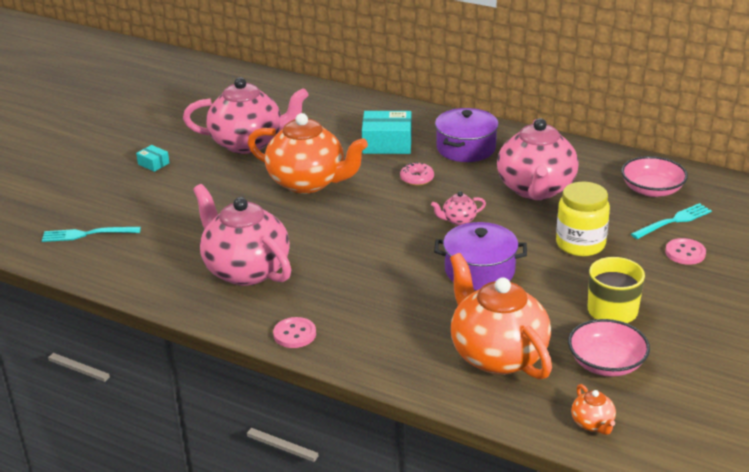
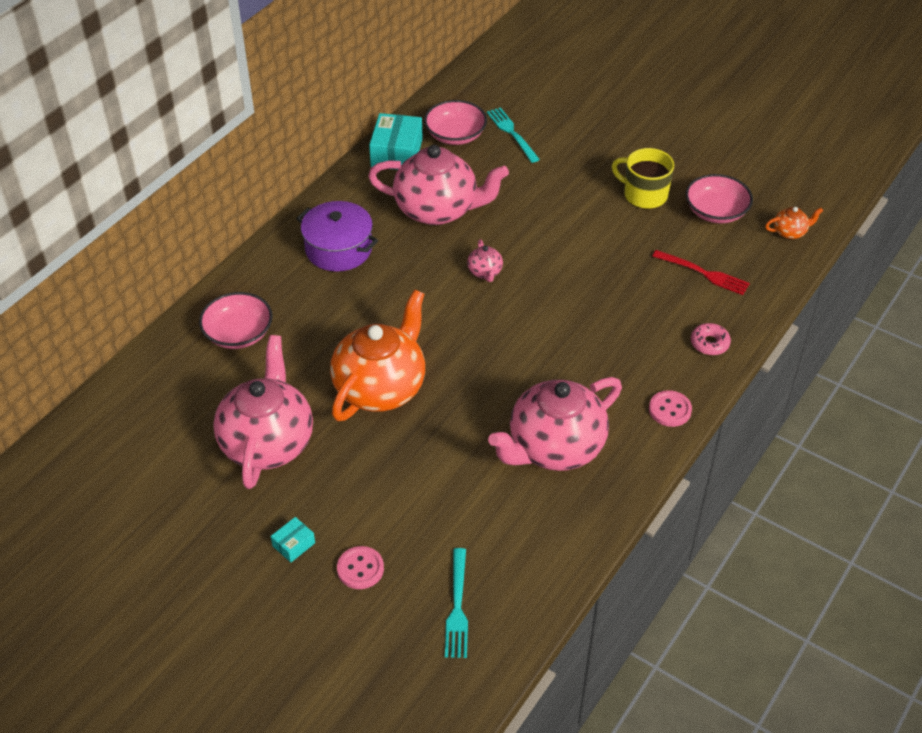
camera: 85 degrees left, 15 degrees up
(358, 119) = (238, 333): none -> pink bowl
(387, 144) = (308, 312): turquoise box -> turquoise box (396, 153)
(417, 179) = (395, 295): pink donut -> pink donut (709, 343)
(479, 271) = (576, 268): purple pot -> none
(497, 355) = (704, 273): orange teapot -> red fork
(580, 244) = (540, 196): yellow jar -> none
(685, 253) = (563, 137): pink button -> pink button (360, 569)

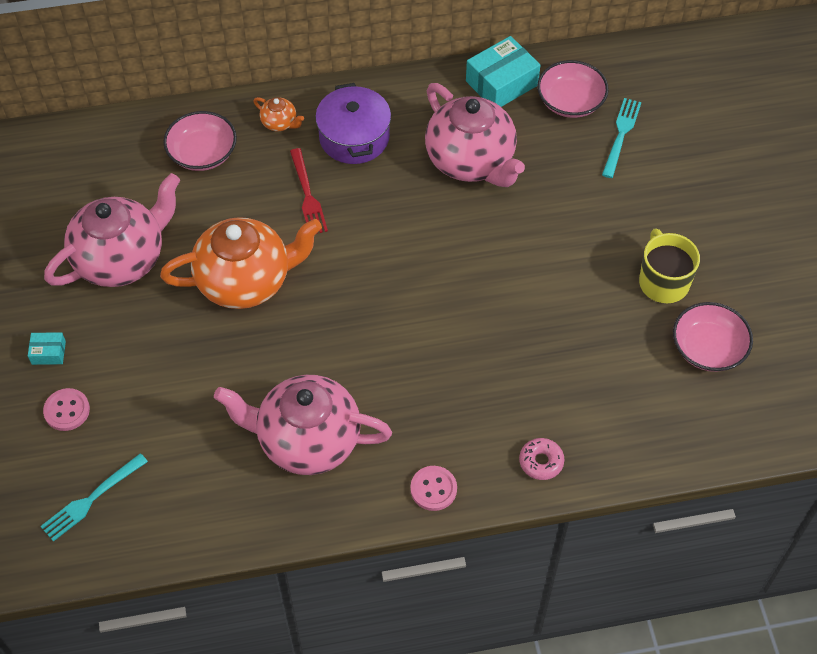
camera: 45 degrees right, 10 degrees up
(485, 272) = (439, 247): pink teapot -> none
(704, 273) = (620, 396): red fork -> red fork (308, 195)
(790, 232) = (751, 422): orange teapot -> orange teapot (279, 123)

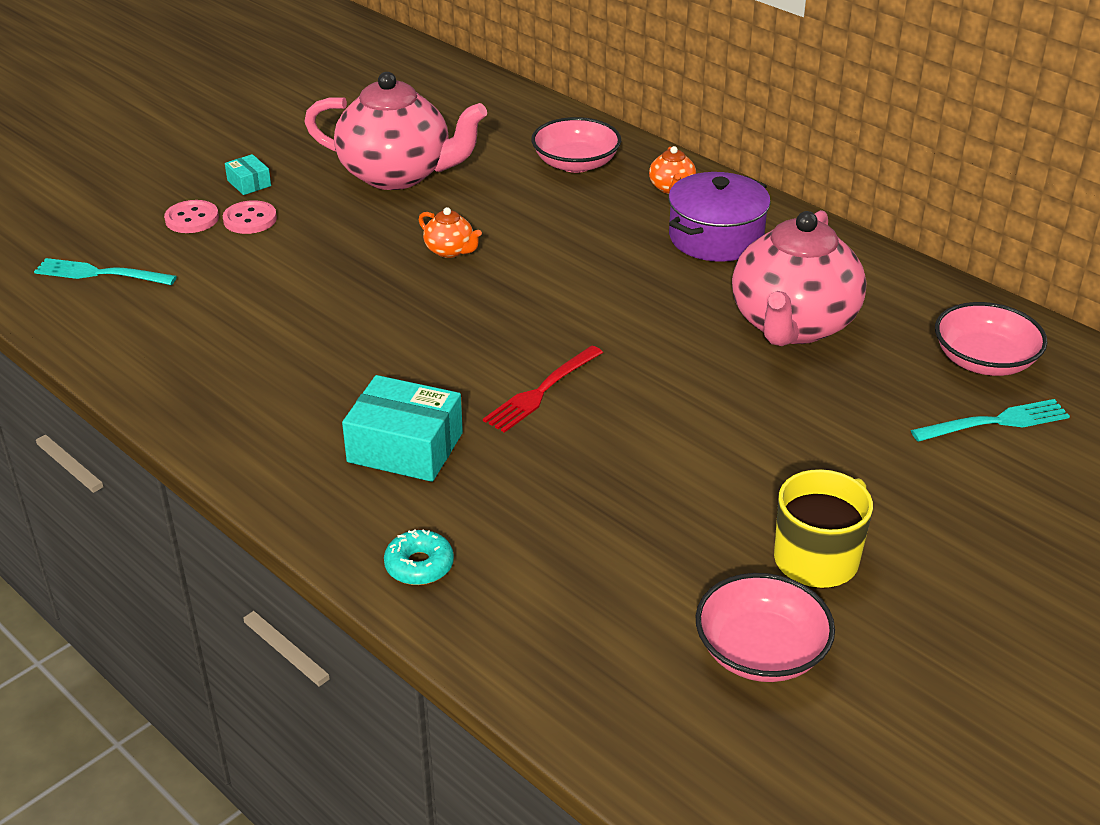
camera: 55 degrees right, 20 degrees down
(246, 281) = (450, 250): orange teapot -> orange teapot, size x0.41
(307, 440) = (286, 372): pink teapot -> none
(308, 195) = (603, 241): red fork -> red fork (541, 392)
(433, 489) = (300, 491): pink button -> pink button (250, 219)
(501, 83) = (932, 300): turquoise box -> turquoise box (405, 447)
(541, 462) = (419, 565): pink donut -> turquoise donut

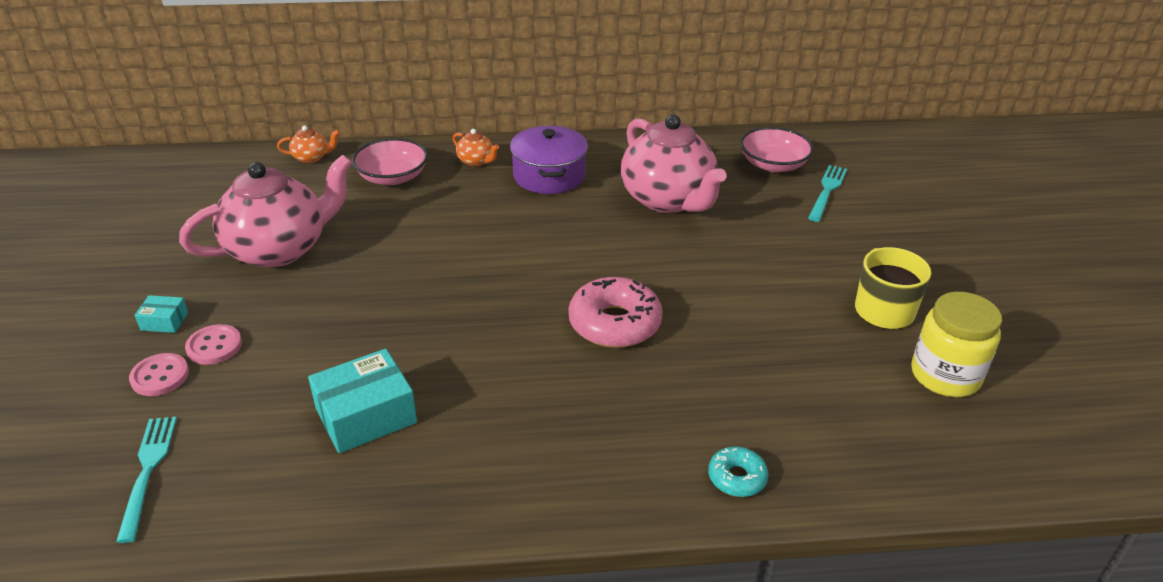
camera: 50 degrees left, 0 degrees up
(99, 274) = (147, 471): turquoise fork -> turquoise fork turned 120 degrees clockwise
(405, 447) = (601, 416): turquoise box -> turquoise box (366, 415)
(450, 250) = (407, 276): orange teapot -> orange teapot (311, 157)
(541, 392) = (614, 323): red fork -> pink donut
(761, 651) = (945, 375): pink bowl -> yellow jar

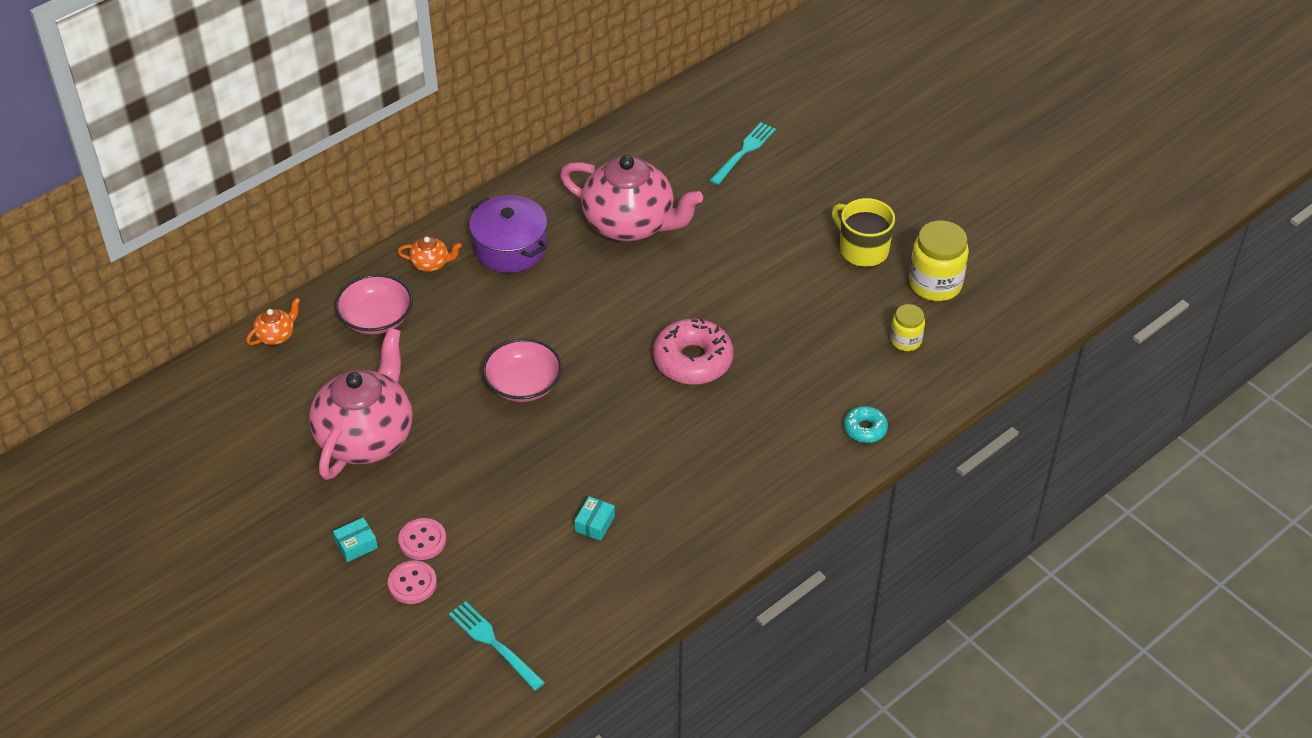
camera: 35 degrees left, 10 degrees up
(366, 415) = (595, 524): turquoise box -> turquoise box, size x0.50
(773, 164) = (681, 143): pink bowl -> pink bowl (523, 384)
(827, 191) = (744, 152): turquoise fork -> turquoise fork turned 45 degrees clockwise
(864, 413) = (905, 340): none -> yellow jar

